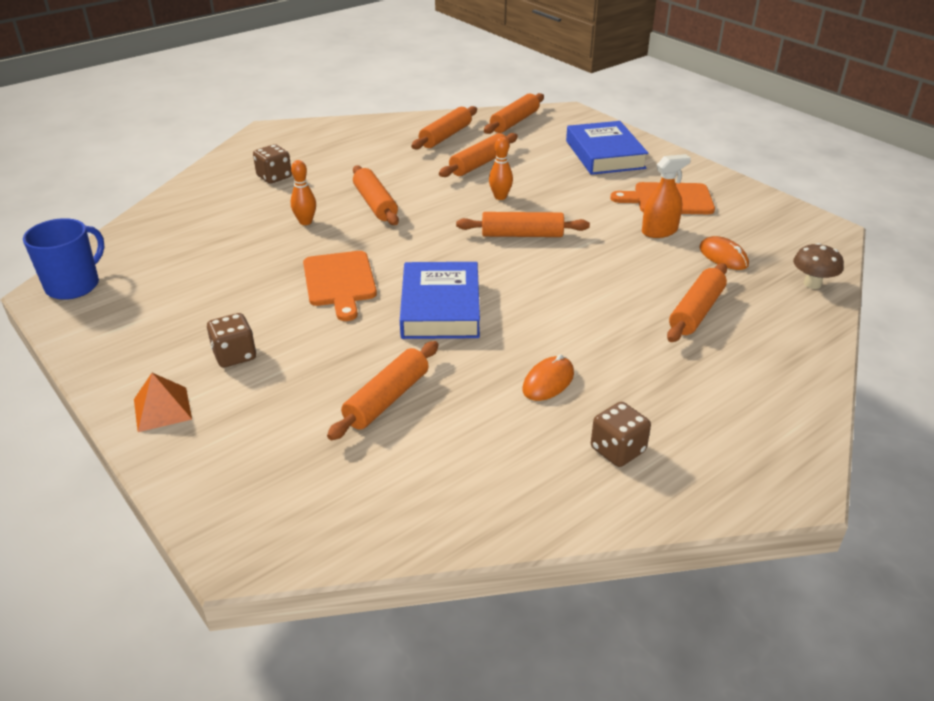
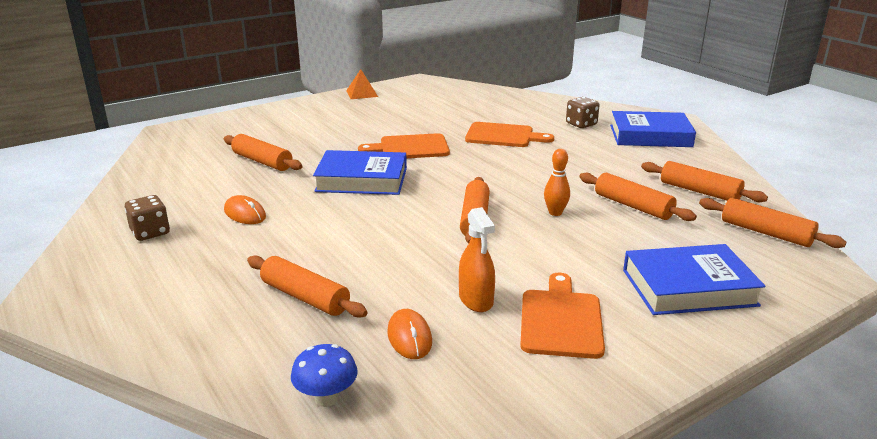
camera: 95 degrees right, 10 degrees down
(74, 285) = (426, 84): blue mug -> none
(162, 409) = (292, 110): orange pyramid -> orange pyramid (362, 93)
(234, 355) = (333, 123): brown dice -> none
(305, 222) = (503, 136): orange bowling pin -> orange cutting board
(315, 145) = (650, 136): none -> blue book
(375, 204) = (535, 159): orange rolling pin -> none
(723, 256) = (409, 337): orange mouse -> orange mouse turned 75 degrees counterclockwise
(812, 284) = (326, 398): brown mushroom -> blue mushroom

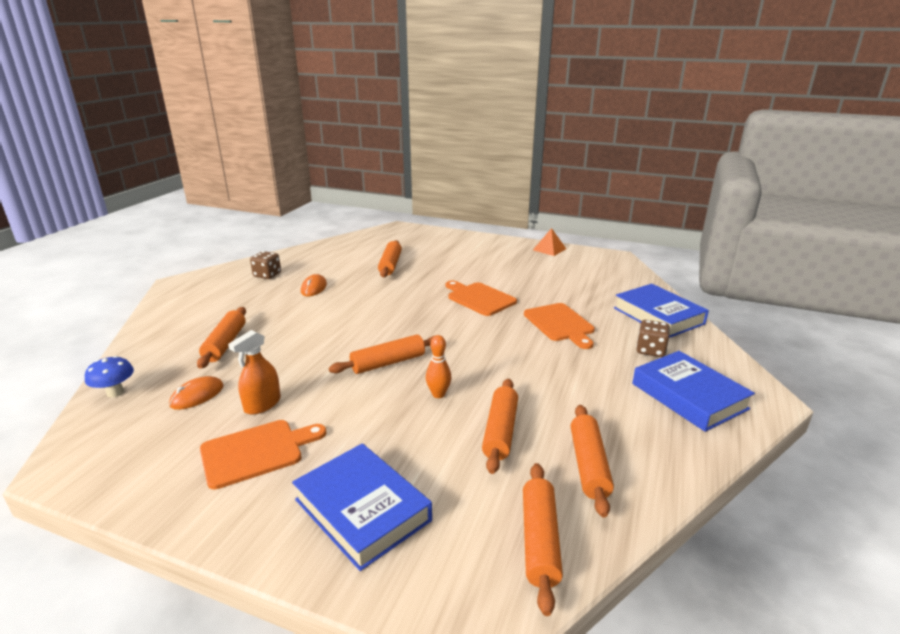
camera: 55 degrees right, 0 degrees up
(362, 180) = (402, 302): blue book -> blue book (658, 316)

